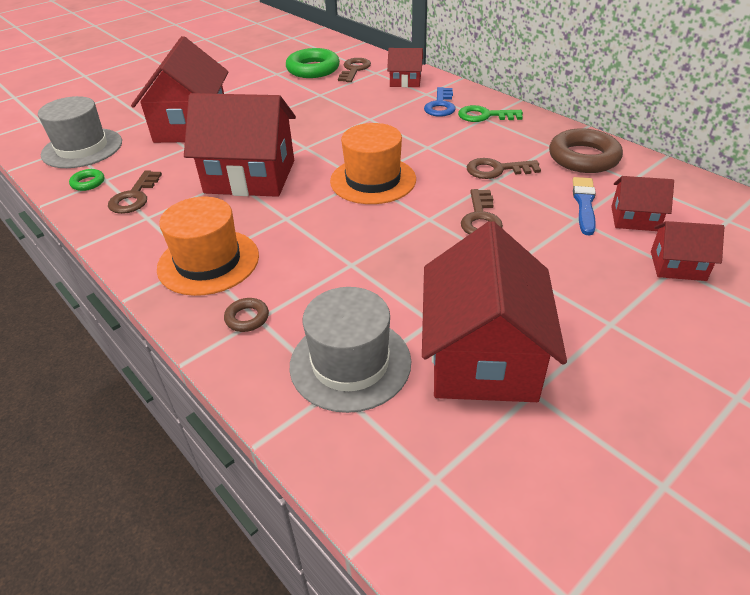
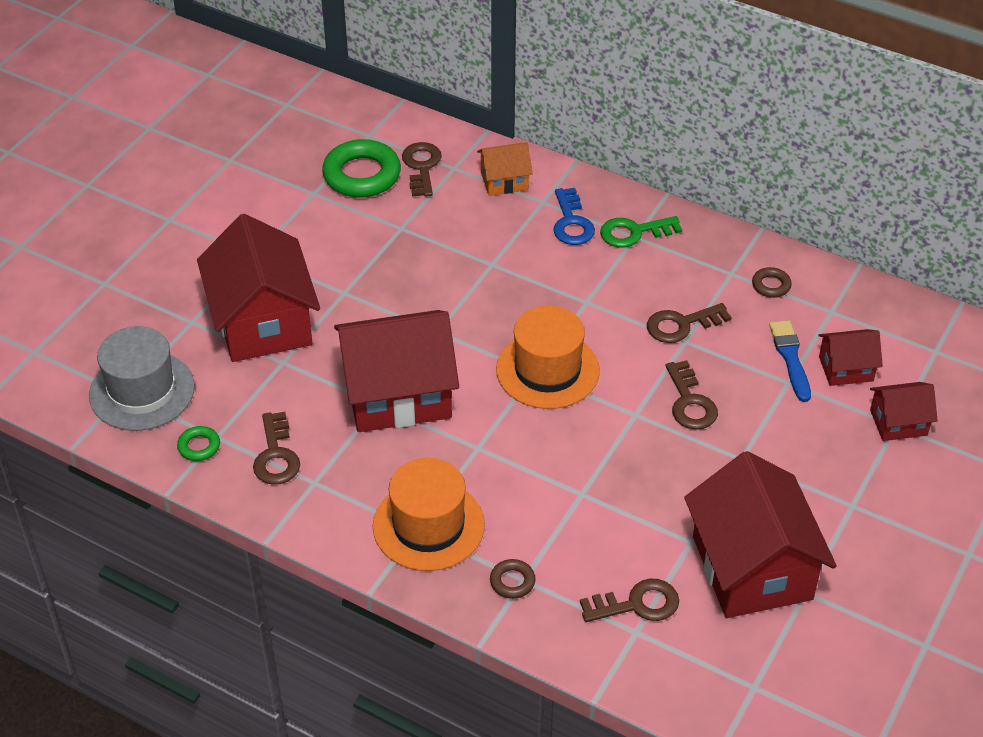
camera: 20 degrees left, 5 degrees up
(350, 363) = (637, 604): grey hat -> brown key
(405, 81) = (504, 181): red house -> orange house
(583, 157) = (771, 285): brown ring -> brown ring, size x0.47

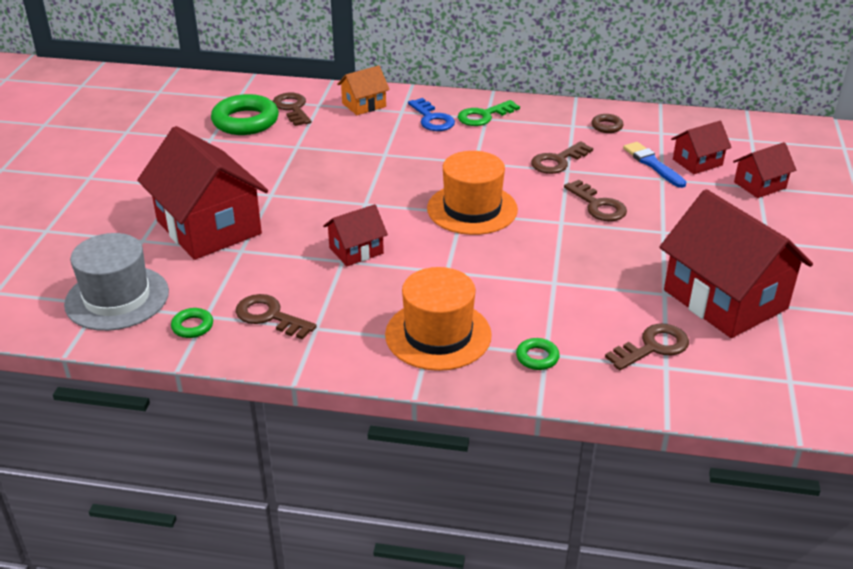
camera: 20 degrees left, 10 degrees down
(276, 455) = (270, 316): brown key -> brown key turned 150 degrees clockwise
(398, 394) = (356, 250): red house -> red house, size x0.49
(512, 582) = (537, 357): brown ring -> green ring

